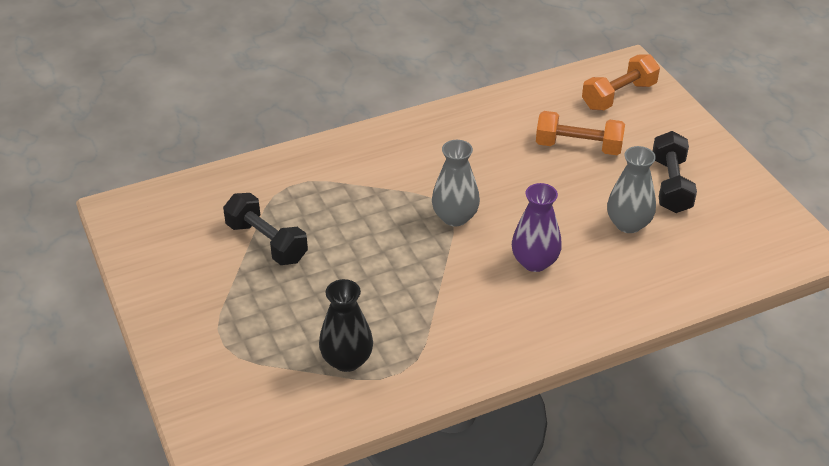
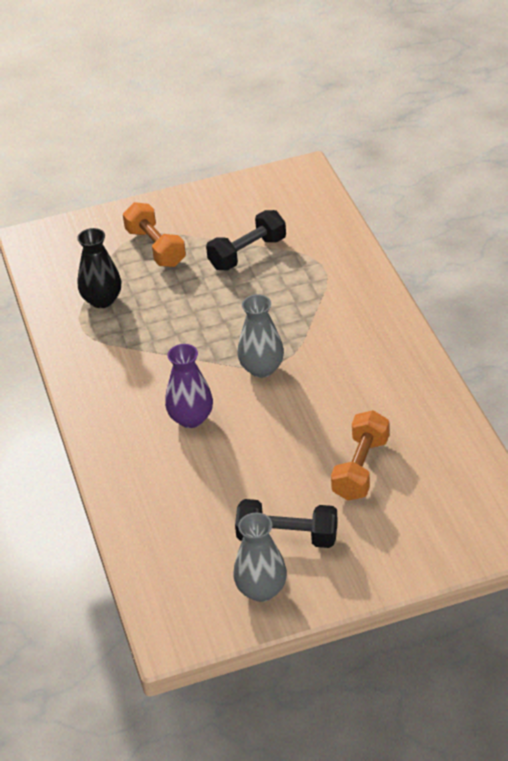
camera: 100 degrees right, 0 degrees up
(618, 96) = (454, 515): orange dumbbell -> orange dumbbell (155, 248)
(628, 224) = (232, 493): grey vase -> grey vase (261, 590)

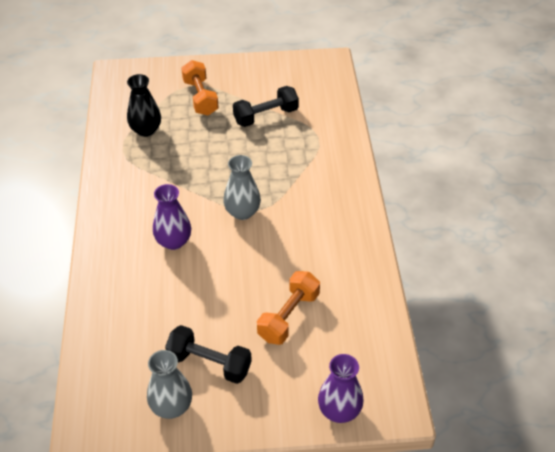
camera: 10 degrees right, 5 degrees up
(454, 550) = (339, 410): none -> purple vase

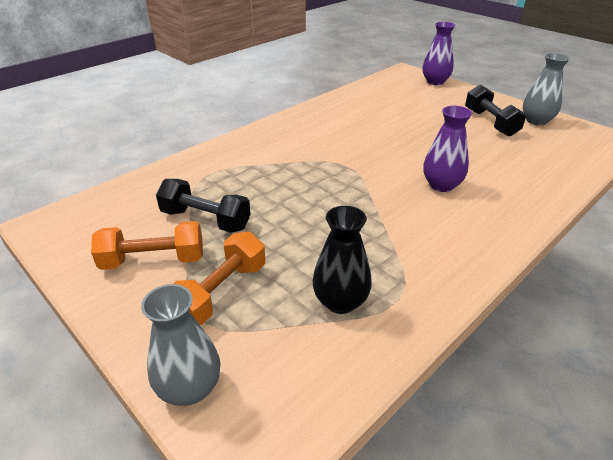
camera: 130 degrees left, 10 degrees down
(242, 212) = (356, 169): grey vase -> grey vase (190, 388)
(288, 316) = (410, 114): orange dumbbell -> orange dumbbell (153, 261)

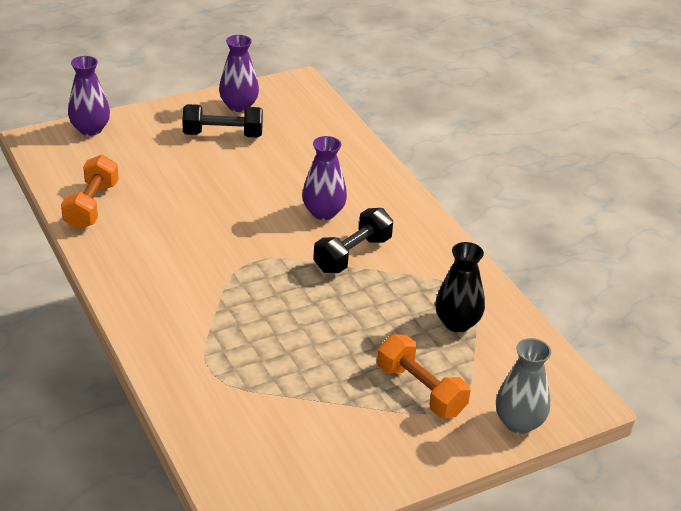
camera: 75 degrees left, 0 degrees up
(153, 261) = (357, 431): orange dumbbell -> orange dumbbell (92, 206)
(205, 220) = (304, 385): black dumbbell -> black dumbbell (352, 255)
(536, 121) = (239, 106): grey vase -> purple vase

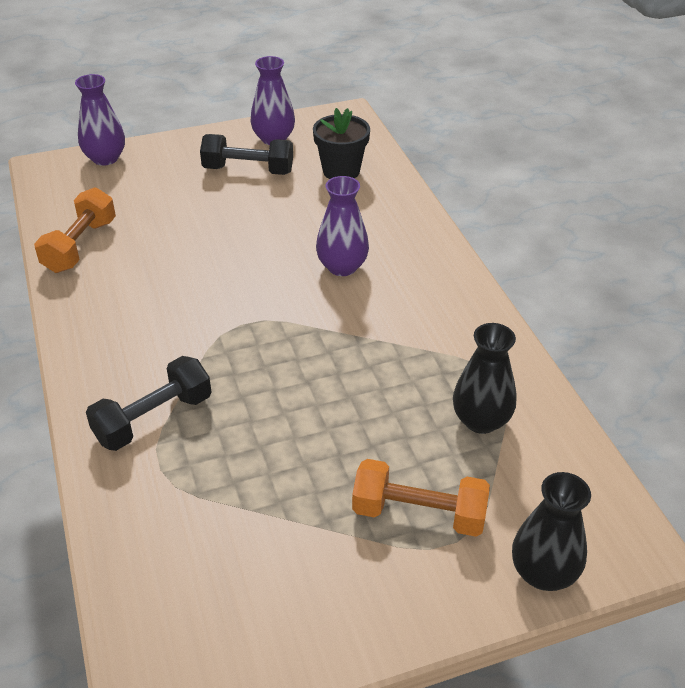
camera: 10 degrees right, 5 degrees up
(305, 132) = (341, 171): none -> black flower pot
(352, 255) = (366, 321): black dumbbell -> black dumbbell (153, 419)
(420, 390) = (418, 514): orange dumbbell -> orange dumbbell turned 45 degrees counterclockwise
(519, 422) = (543, 573): grey vase -> black vase

